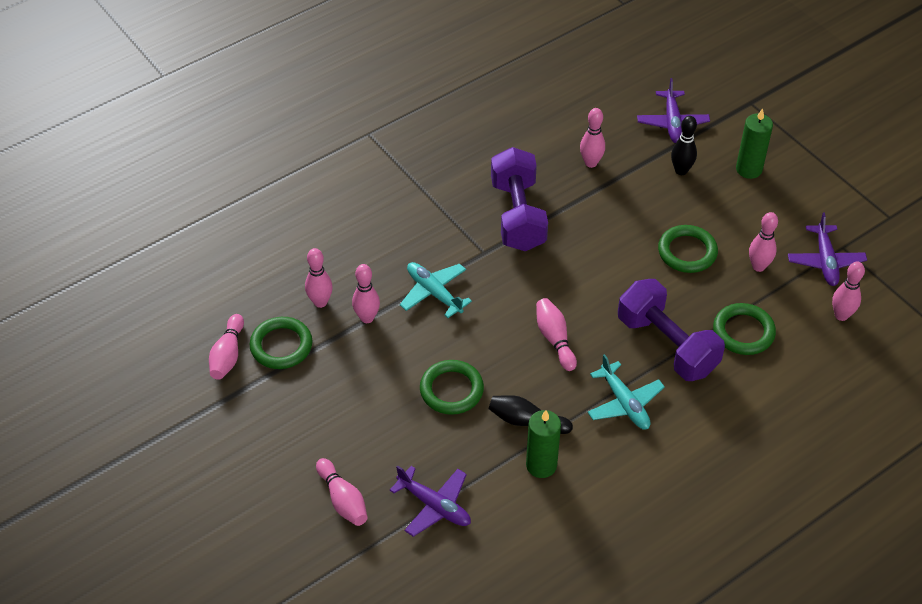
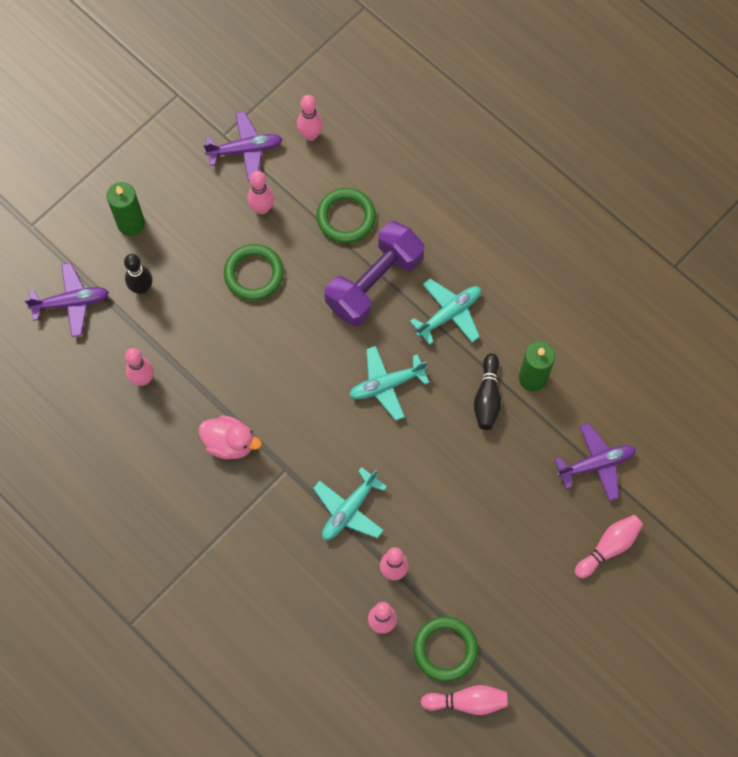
camera: 100 degrees left, 20 degrees up
(434, 506) = (596, 464): purple plane -> purple plane turned 45 degrees clockwise
(451, 390) = (466, 471): green ring -> none
(518, 215) = (230, 443): purple dumbbell -> pink duck
(555, 339) = (386, 385): pink bowling pin -> turquoise plane

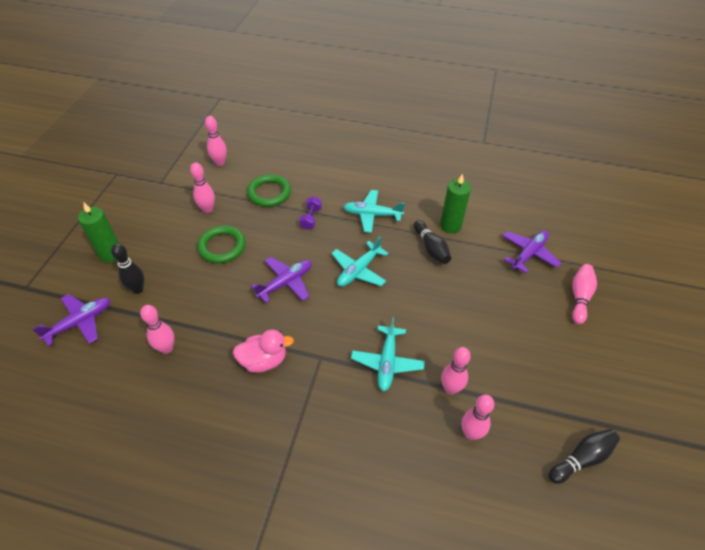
camera: 30 degrees left, 20 degrees down
(245, 150) = (179, 184): purple plane -> purple plane (286, 283)
(374, 283) = (311, 218): purple dumbbell -> purple dumbbell, size x0.43
(445, 649) = (533, 427): green ring -> none
(449, 314) = (372, 215): turquoise plane -> turquoise plane turned 105 degrees counterclockwise
(467, 702) = (581, 459): pink bowling pin -> black bowling pin

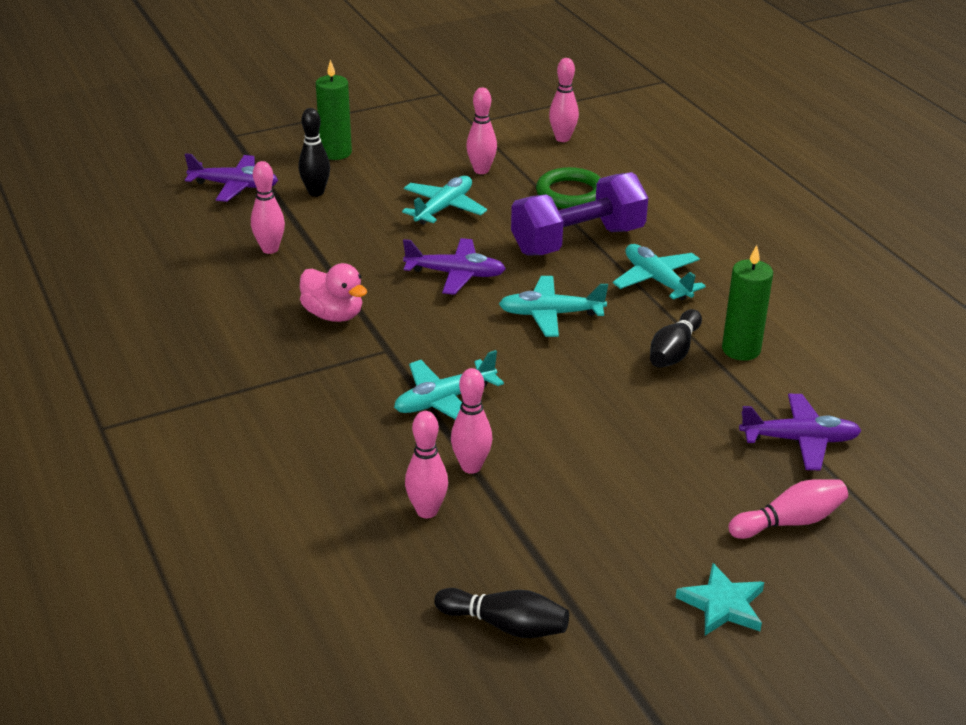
camera: 50 degrees right, 15 degrees down
(222, 246) = (444, 208): green ring -> turquoise plane
(311, 218) = (578, 241): purple dumbbell -> purple dumbbell, size x2.34
(618, 360) = (722, 604): none -> turquoise star

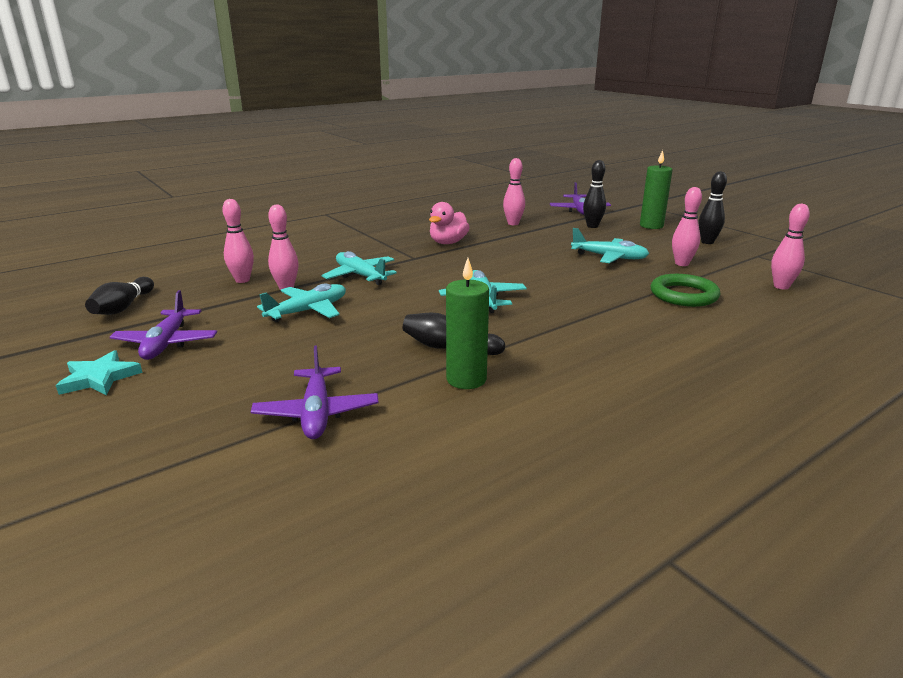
camera: 80 degrees right, 10 degrees down
(415, 136) = (707, 242): none -> black bowling pin
(456, 274) = (519, 267): purple plane -> purple plane (166, 343)
(578, 241) = (604, 302): purple dumbbell -> none
(656, 280) = (565, 336): turquoise plane -> turquoise plane (308, 311)
(789, 522) = (192, 408): pink bowling pin -> none

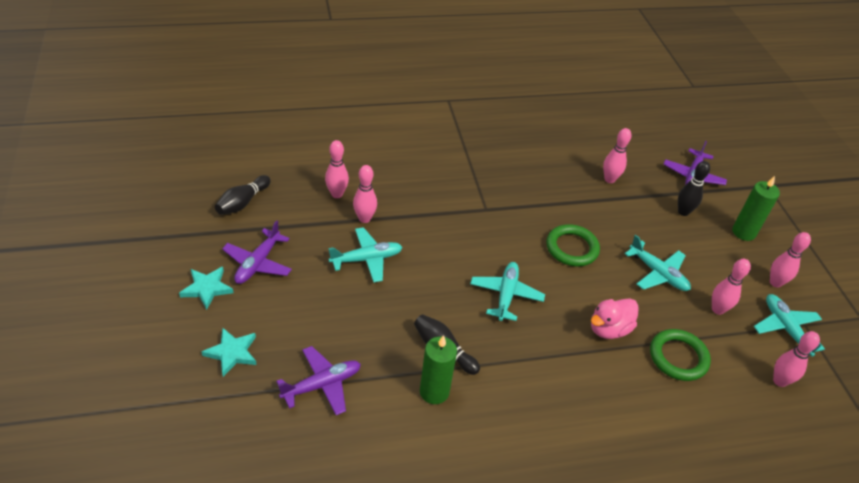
camera: 20 degrees right, 20 degrees up
(165, 421) = (232, 353): none -> turquoise star
(317, 413) = (322, 385): purple plane -> purple plane turned 135 degrees counterclockwise
(360, 276) = (428, 222): turquoise plane -> turquoise plane (785, 328)
(448, 243) = (529, 193): pink duck -> pink duck (609, 329)
(518, 261) = (572, 248): none -> green ring
(707, 242) = (775, 283): black bowling pin -> pink bowling pin

